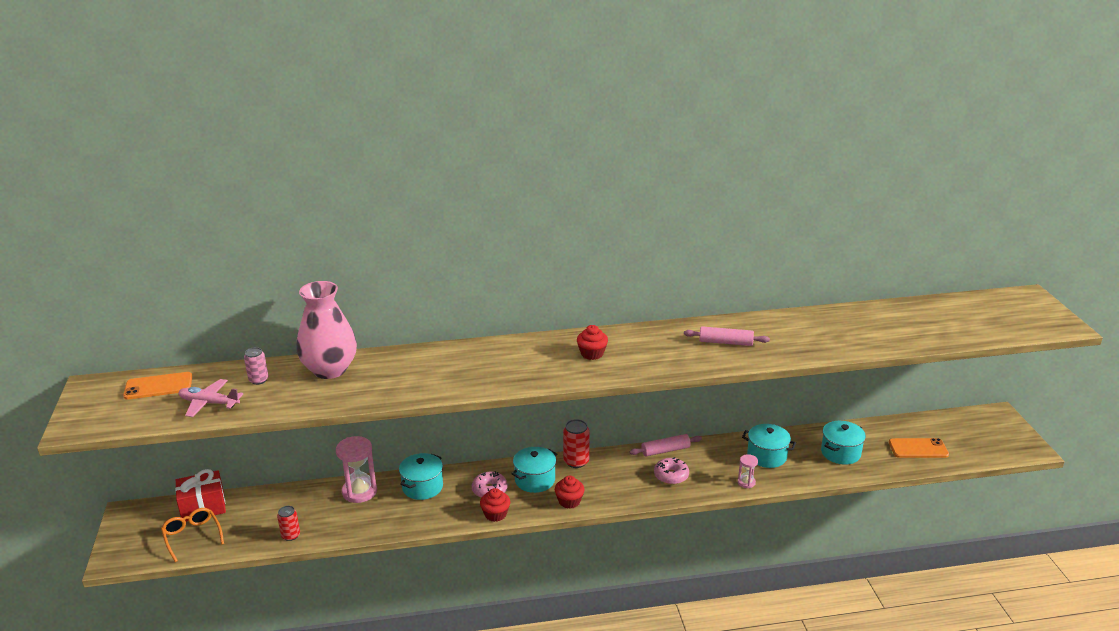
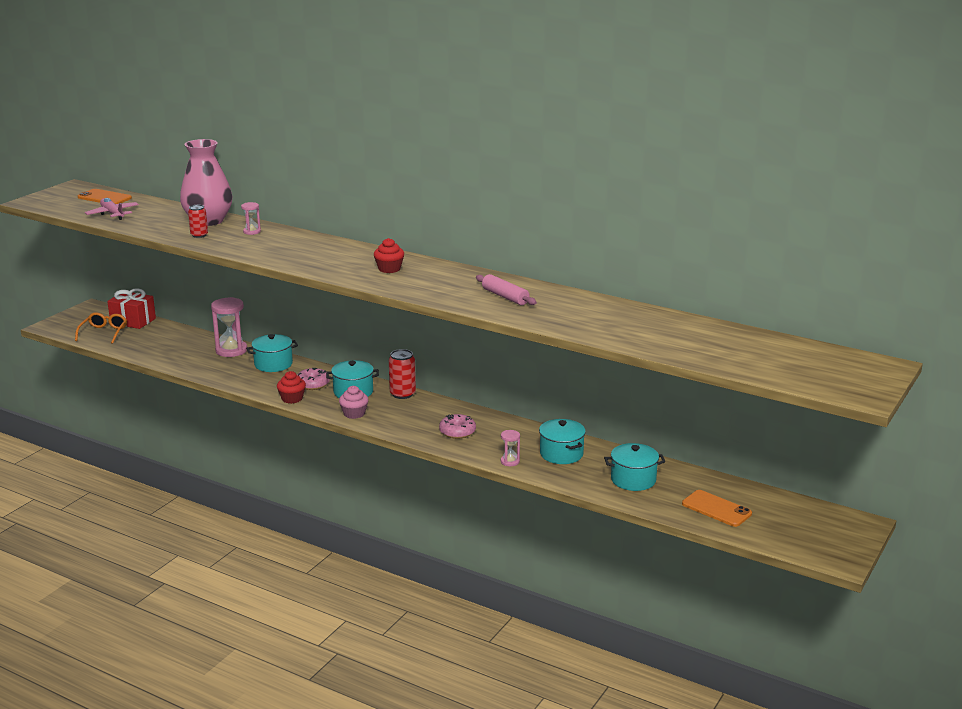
camera: 40 degrees right, 5 degrees down
(258, 380) = (160, 212): pink can -> none
(291, 535) = (154, 355): red can -> red can (199, 235)
(397, 364) = (252, 232): none -> pink hourglass
(569, 501) = (354, 413): red cupcake -> pink cupcake
(665, 450) = (483, 416): pink rolling pin -> none

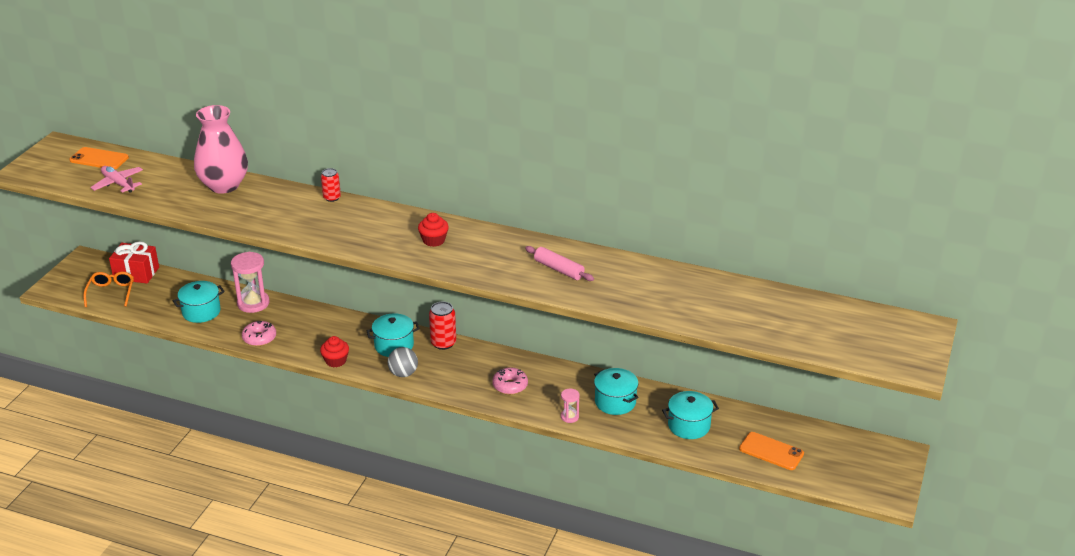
camera: 10 degrees left, 10 degrees up
(199, 235) = (223, 208): red can -> red can (332, 198)
(252, 232) = (275, 198): pink hourglass -> none
(273, 364) = (302, 317): turquoise pot -> turquoise pot (201, 312)
(312, 384) = (350, 340): pink donut -> pink donut (259, 338)
(354, 413) = (403, 373): pink cupcake -> grey ball

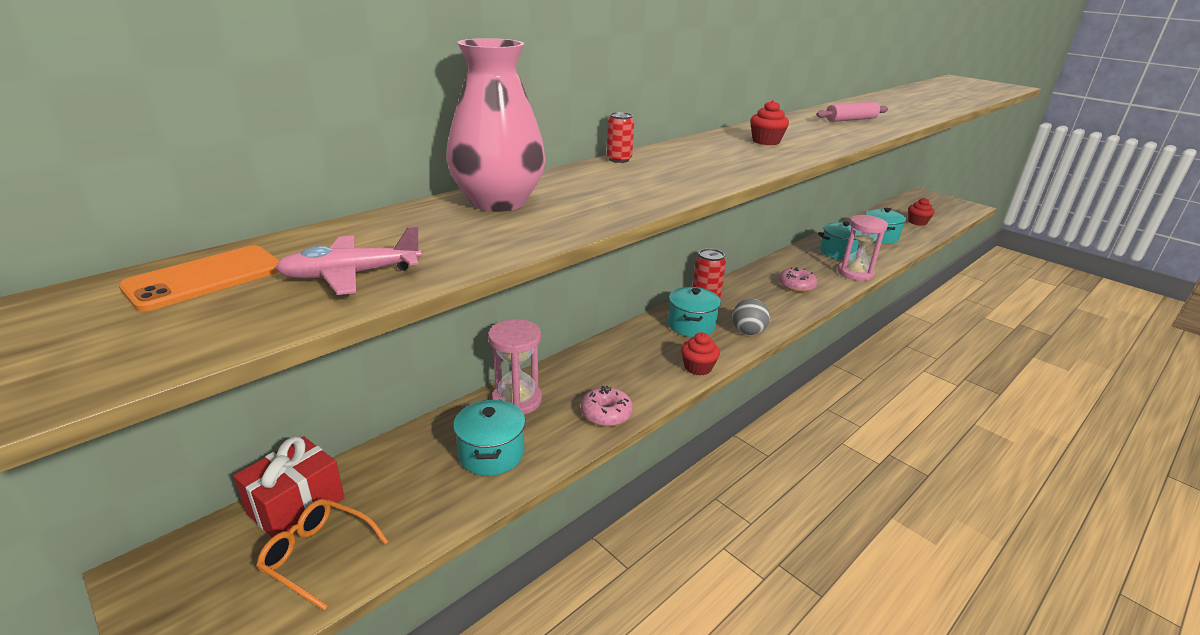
camera: 65 degrees left, 5 degrees down
(569, 417) = (855, 273): pink hourglass -> pink hourglass, size x1.94
(771, 451) = (917, 222): orange phone -> red cupcake

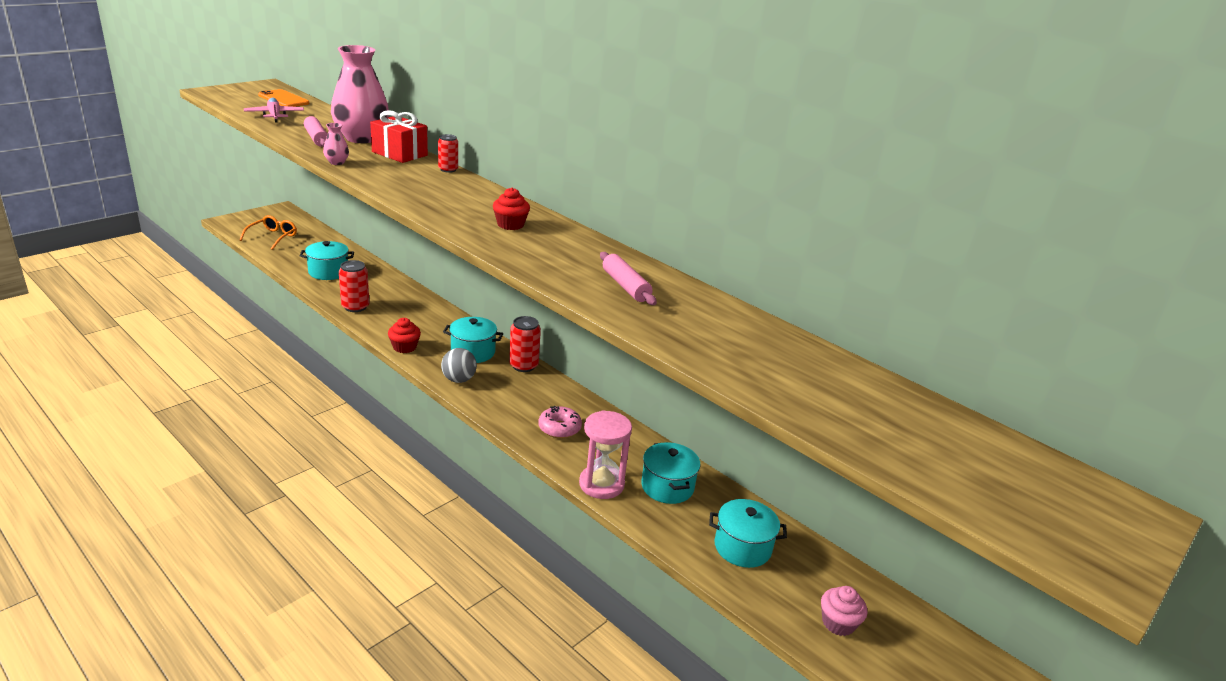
camera: 85 degrees right, 0 degrees up
(296, 505) = (308, 230): red gift -> red gift (399, 154)
(508, 229) = (317, 138): none -> pink rolling pin
(517, 400) = (379, 279): pink hourglass -> none
(606, 413) = (355, 307): pink donut -> red can
(627, 211) = (337, 162): none -> pink vase
(917, 222) = (838, 623): red cupcake -> pink cupcake

